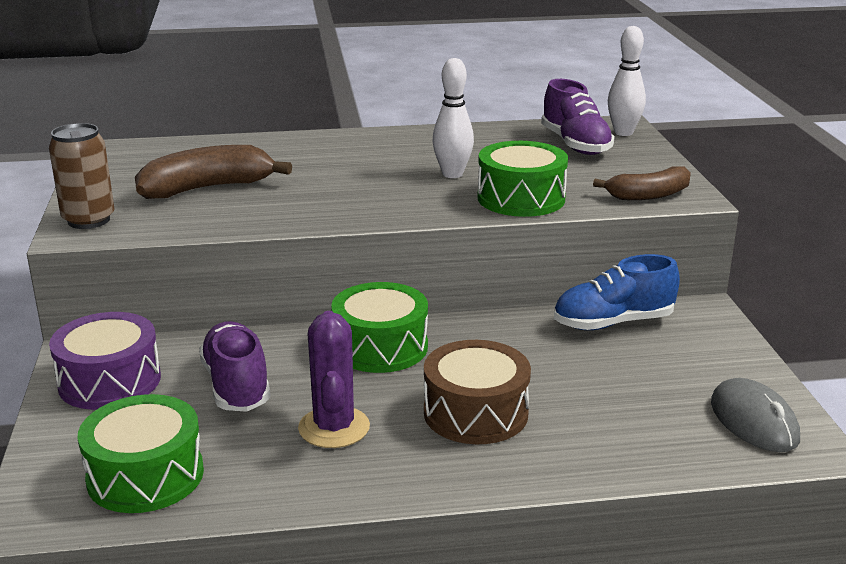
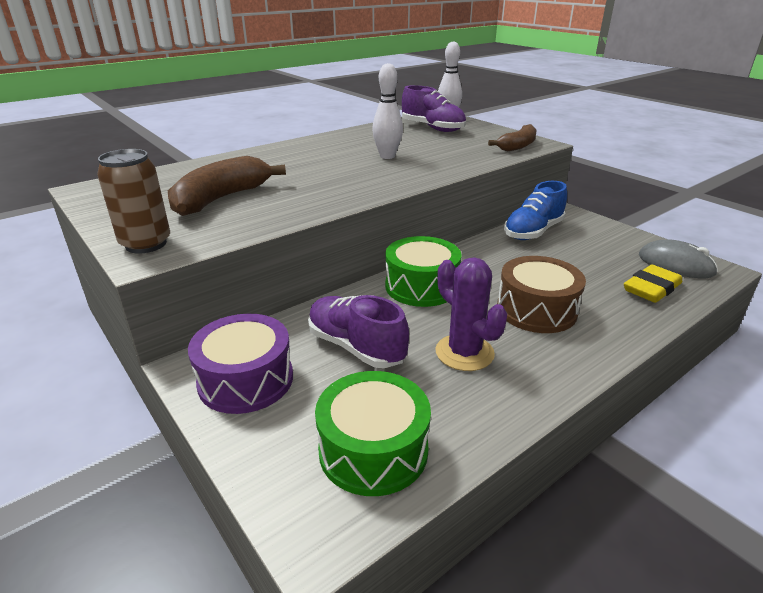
camera: 30 degrees left, 5 degrees up
(521, 198) = (452, 161): green drum -> none
(664, 437) = (651, 288): none -> yellow eraser

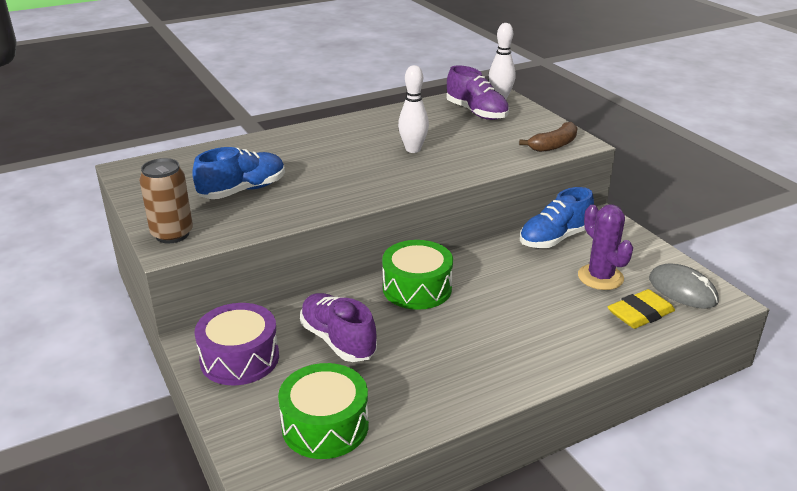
camera: 10 degrees right, 0 degrees up
(221, 199) = (243, 190): brown banana -> blue shoe
(464, 353) = (430, 356): purple cactus -> purple cactus (600, 277)
(536, 310) = (515, 323): brown drum -> none

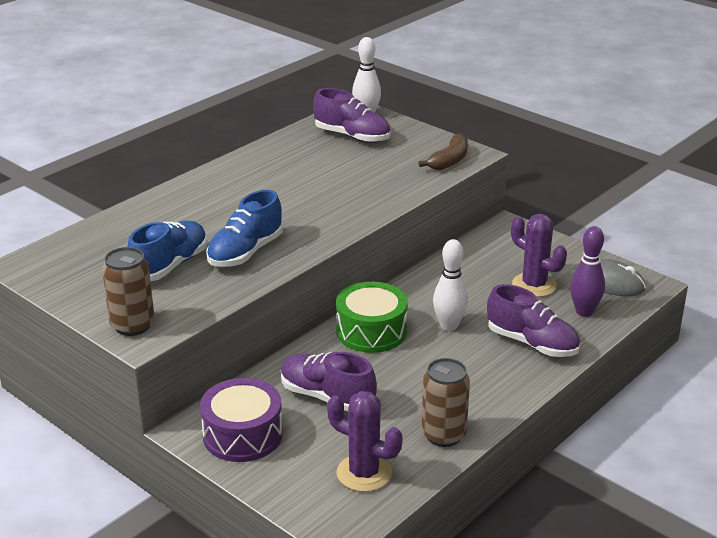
camera: 20 degrees left, 0 degrees up
(325, 426) = (364, 473): green drum -> purple cactus
(413, 149) = (314, 189): white bowling pin -> white bowling pin (449, 326)
(426, 406) = (443, 435): none -> brown can
(554, 238) = (474, 255): blue shoe -> blue shoe (245, 252)
(568, 333) = (532, 343): none -> purple shoe
(640, 313) = (584, 312): yellow eraser -> purple bowling pin

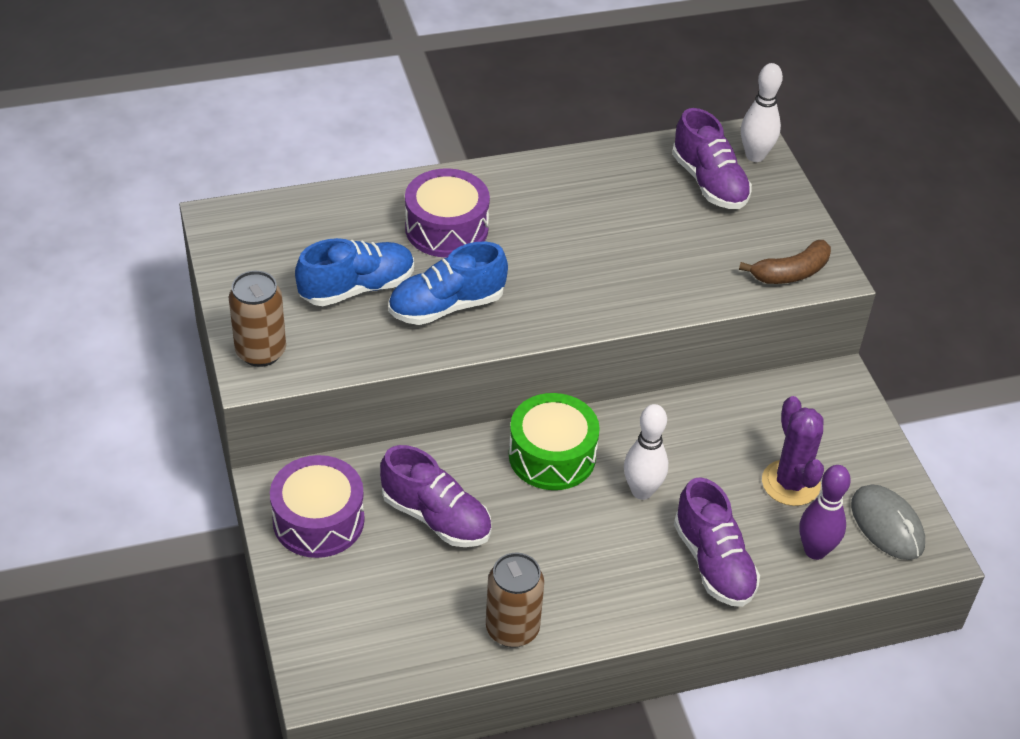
camera: 30 degrees right, 15 degrees up
(201, 214) = (446, 228): none -> purple drum
(327, 397) = (436, 517): purple shoe -> purple shoe turned 150 degrees clockwise
(364, 473) = (395, 631): purple cactus -> none

